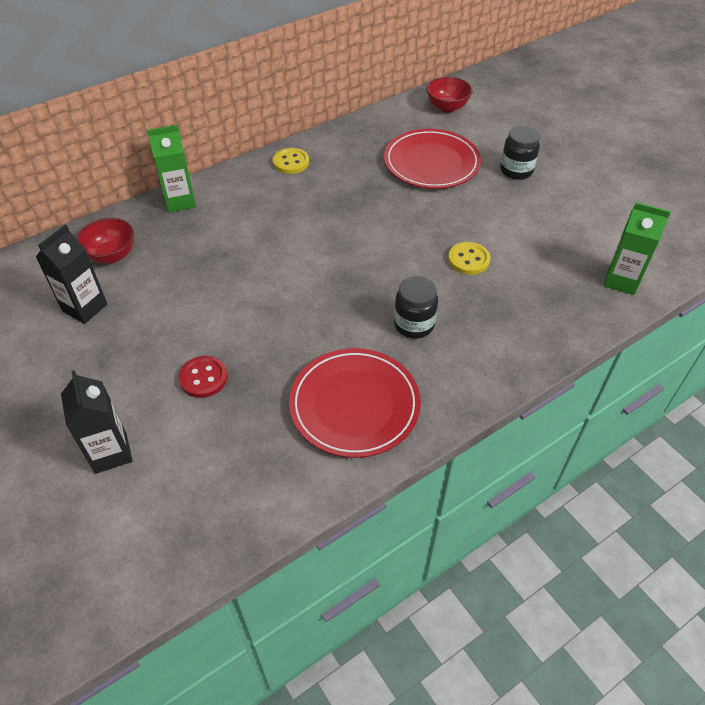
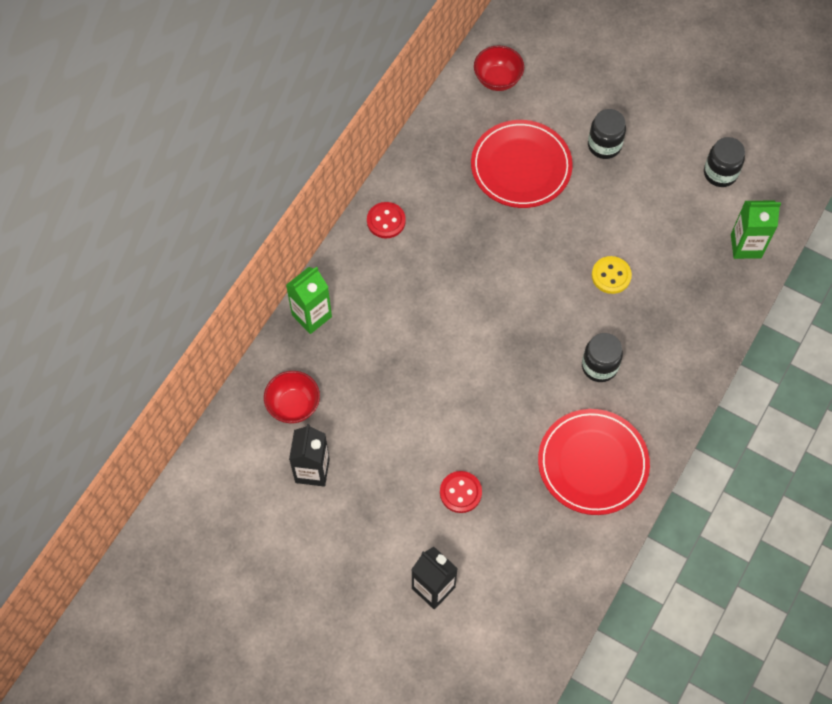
camera: 25 degrees left, 15 degrees up
(291, 162) = (386, 221): yellow button -> red button
(620, 220) = (720, 173): none -> black jar

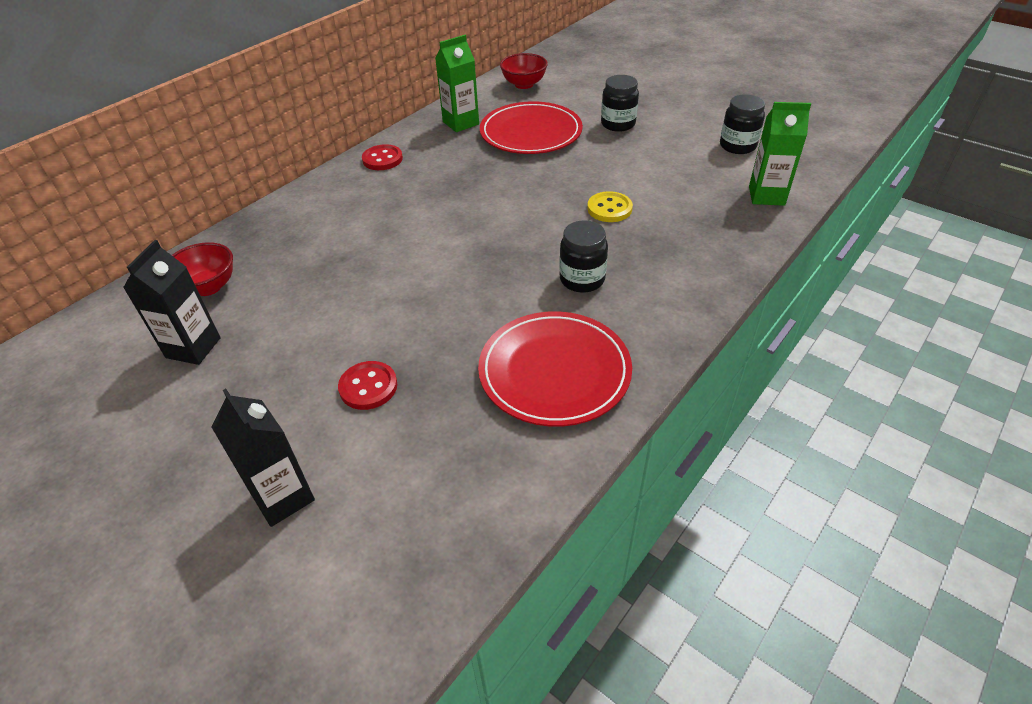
camera: 10 degrees right, 20 degrees down
(311, 316) = (271, 218): green carton -> green carton (461, 123)

